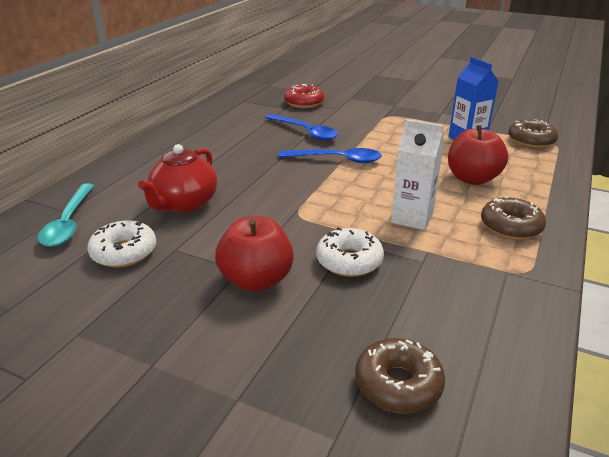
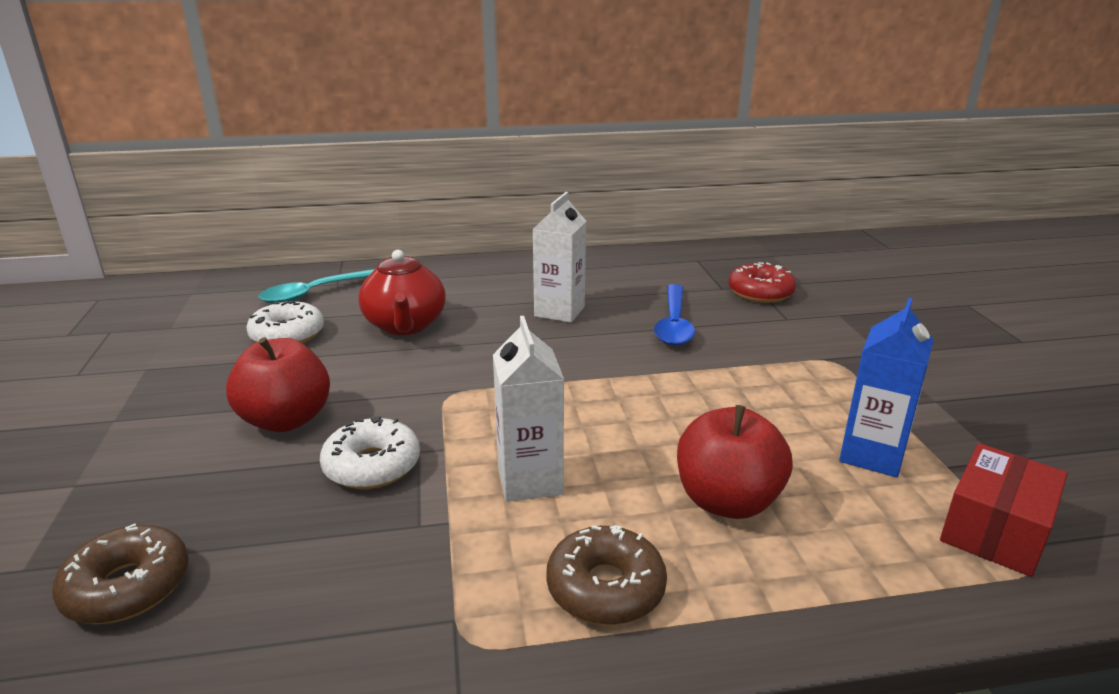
camera: 55 degrees right, 5 degrees down
(184, 204) = (405, 325): red teapot -> red teapot turned 90 degrees counterclockwise
(244, 153) = (559, 311): none -> white carton
(337, 159) = (626, 370): blue spoon -> none
(531, 141) = (995, 530): brown donut -> red box

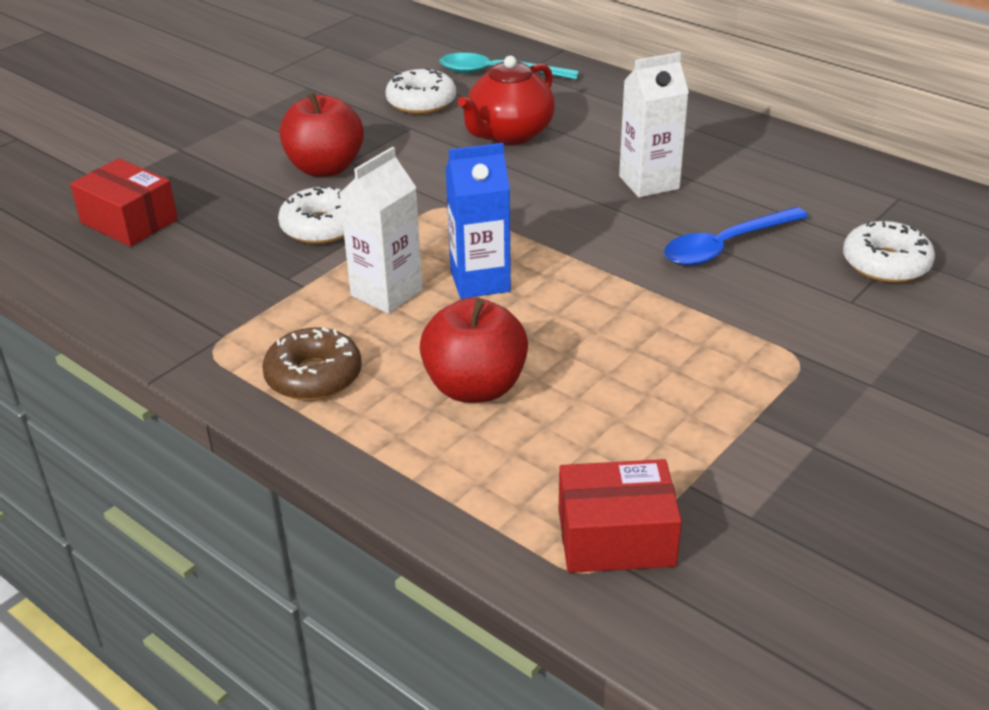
camera: 50 degrees right, 10 degrees up
(127, 587) = (129, 221): brown donut -> red box
(760, 293) = (885, 264): red donut -> white donut
(872, 455) = (647, 437): blue carton -> blue carton (480, 281)

